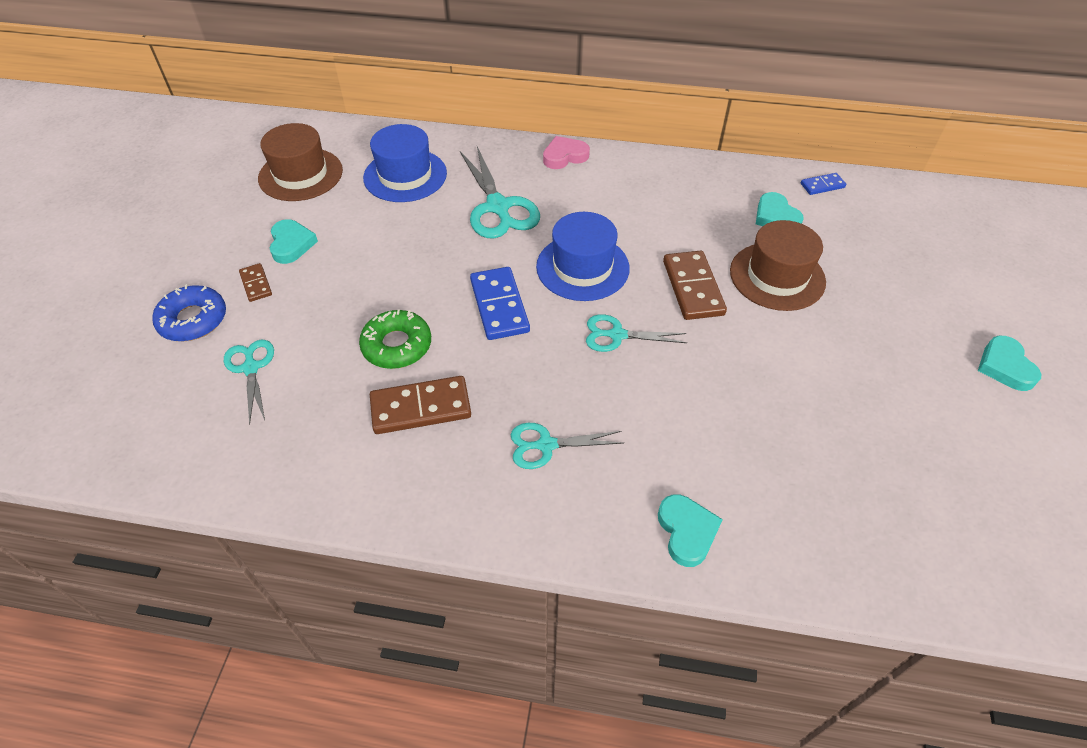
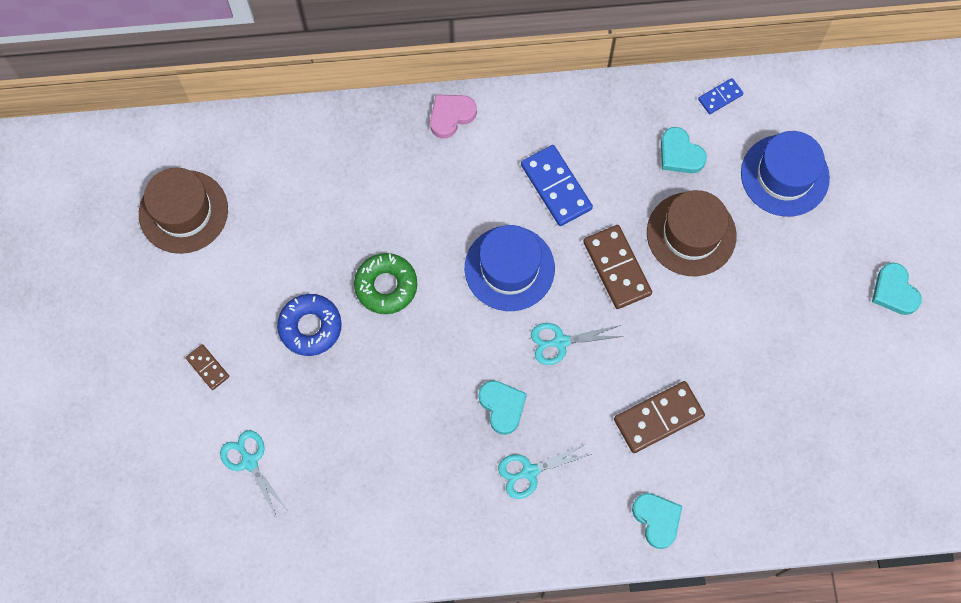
camera: 15 degrees left, 20 degrees up
(193, 320) = (170, 424): blue donut -> blue donut (310, 327)
(291, 244) = (218, 310): turquoise heart -> turquoise heart (502, 407)
(397, 345) = (369, 404): green donut -> green donut (386, 286)
(405, 175) = (294, 186): blue hat -> blue hat (784, 175)
(421, 407) = (414, 463): brown domino -> brown domino (658, 417)
(498, 207) = (404, 208): turquoise scissors -> none
(499, 306) = (446, 335): blue domino -> blue domino (556, 187)

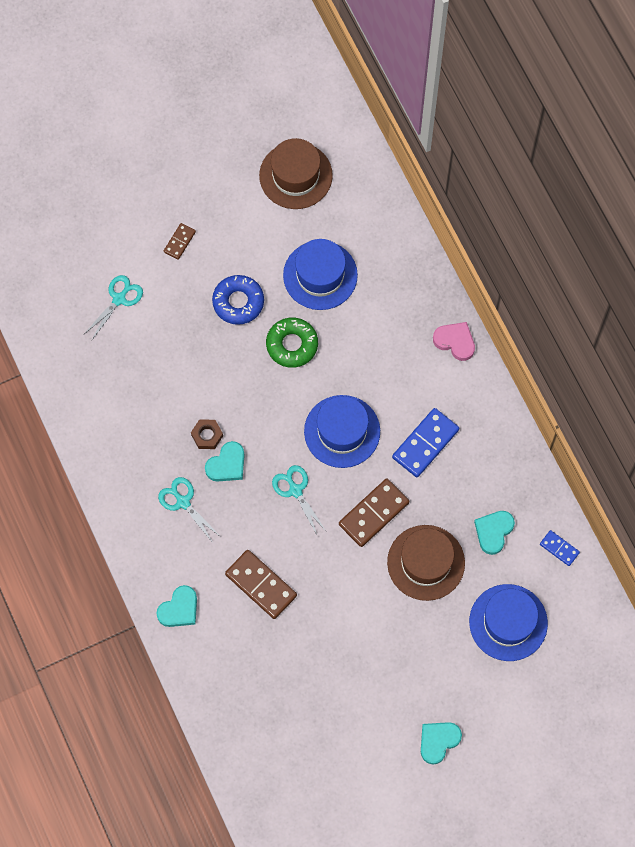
camera: 70 degrees right, 0 degrees up
(315, 227) = (320, 275): none -> blue hat
(459, 417) = (207, 435): none -> brown nut

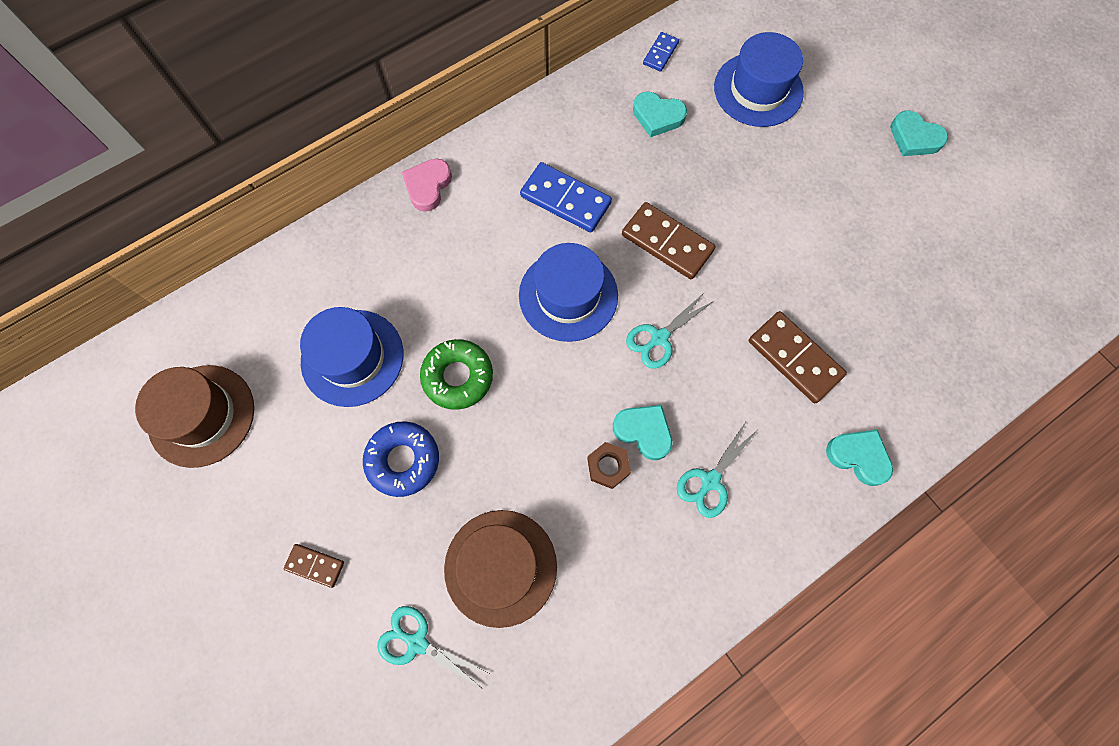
camera: 100 degrees left, 0 degrees up
(261, 585) = (794, 358): brown domino -> brown domino turned 75 degrees counterclockwise
(426, 562) = (713, 178): brown hat -> brown hat (500, 567)

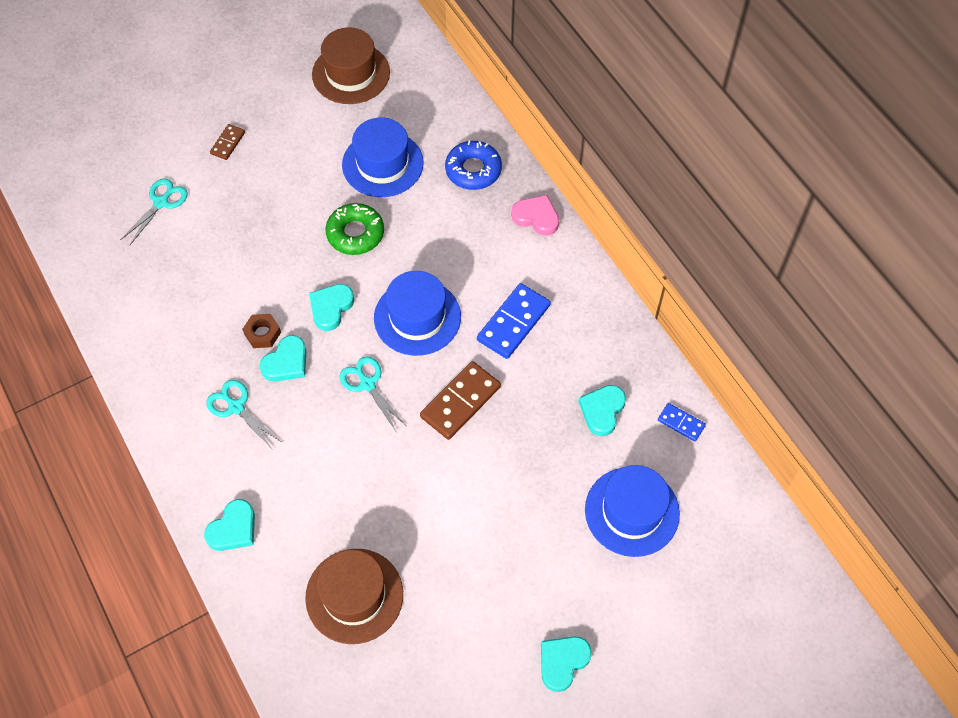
camera: 95 degrees right, 10 degrees down
(403, 460) = (294, 196): blue donut -> blue donut (473, 170)
(500, 567) = (201, 255): brown hat -> brown hat (354, 596)
(565, 391) = (331, 308): none -> turquoise heart
(794, 358) = (331, 492): brown domino -> none

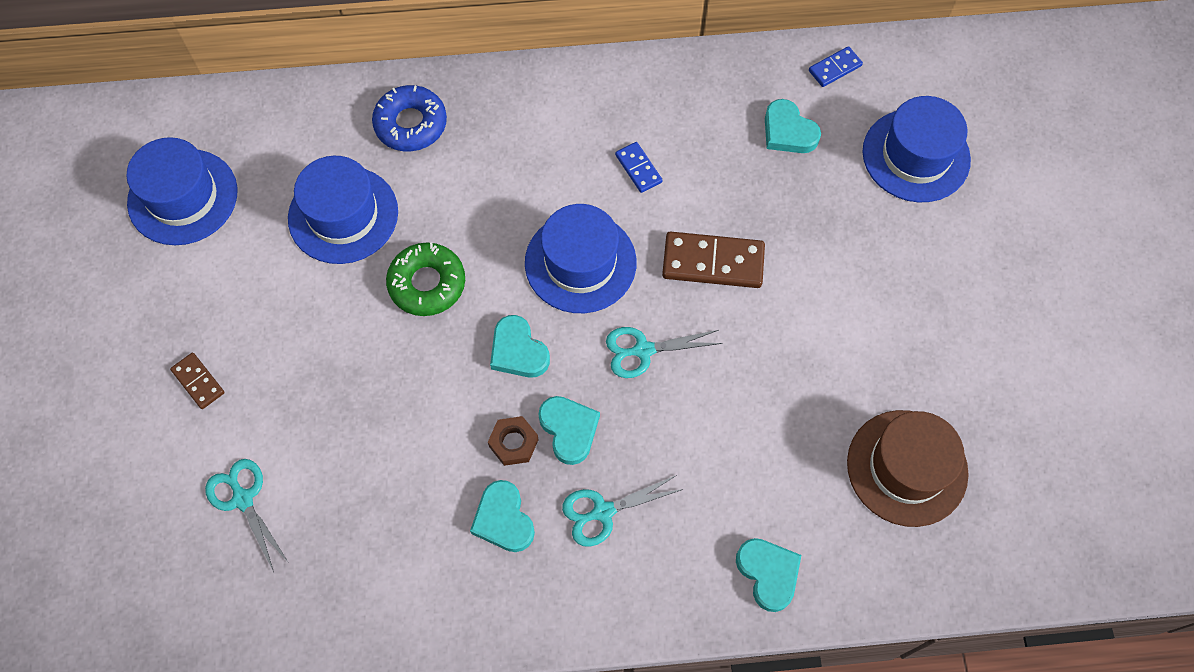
camera: 65 degrees left, 5 degrees up
(351, 73) = (183, 197): brown hat -> blue hat
(460, 402) = (713, 262): brown domino -> brown domino turned 60 degrees counterclockwise
(513, 323) = (638, 168): blue domino -> blue domino, size x0.54
(536, 217) = (512, 89): pink heart -> none
(562, 662) = (1058, 290): turquoise heart -> turquoise heart (503, 519)

